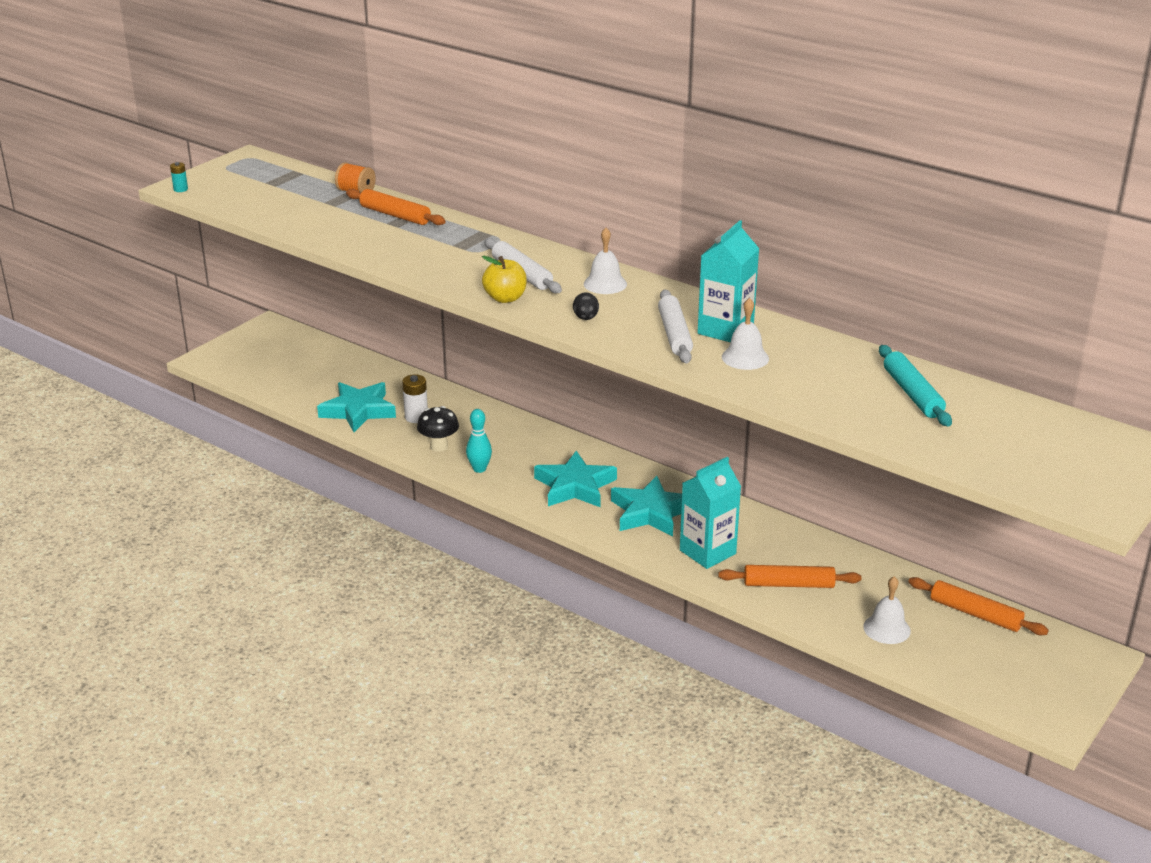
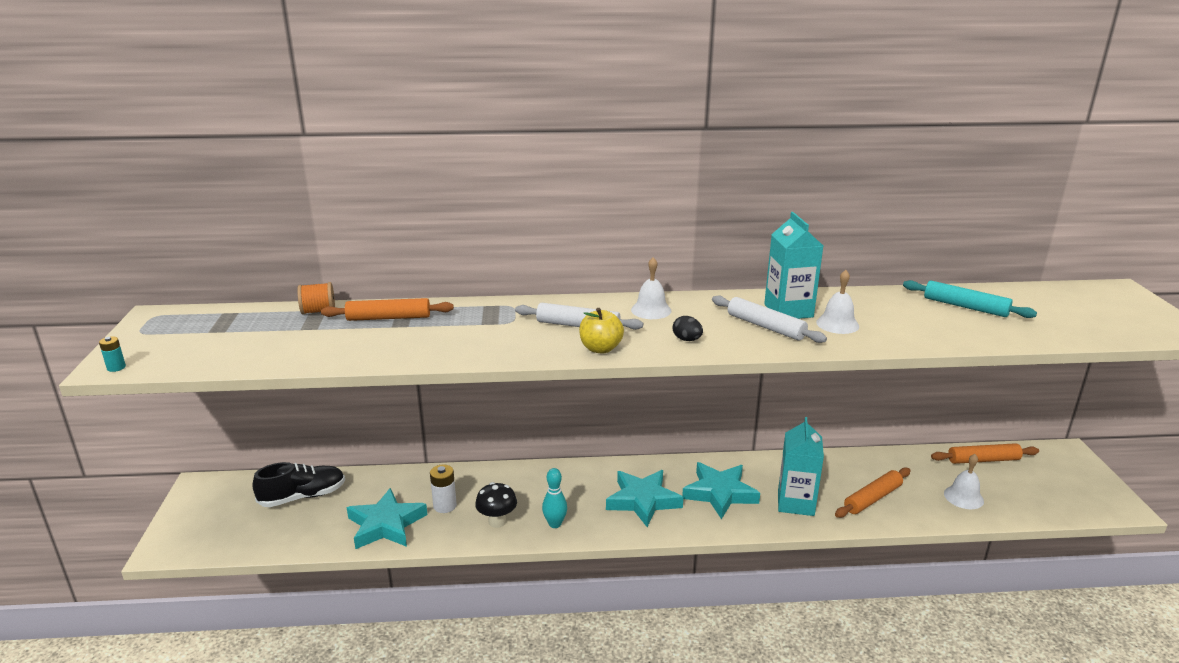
camera: 40 degrees left, 5 degrees down
(327, 364) = (303, 496): none -> black shoe

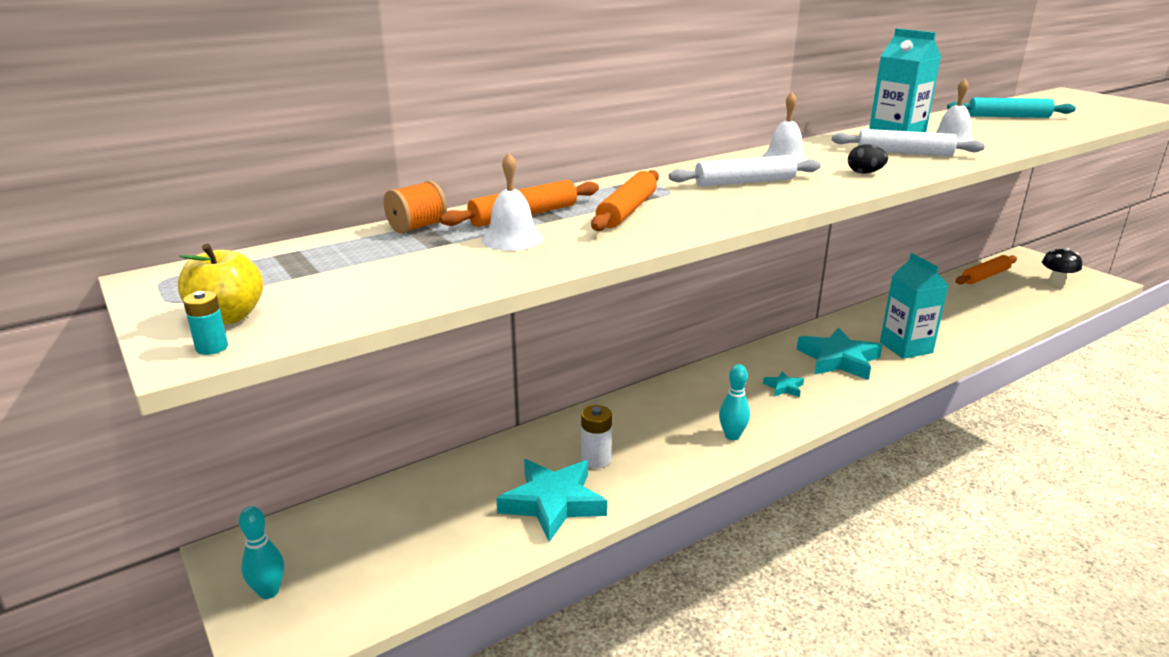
camera: 30 degrees left, 0 degrees up
(193, 516) = (269, 592): none -> turquoise bowling pin
(303, 496) = (406, 511): black shoe -> none
(497, 522) = (672, 454): black mushroom -> black mushroom (1056, 283)
(600, 348) = (806, 194): yellow apple -> yellow apple (227, 317)
(643, 501) = (784, 387): turquoise star -> turquoise star, size x0.46
(872, 498) = (954, 326): orange rolling pin -> orange rolling pin (627, 211)
(963, 497) = (1009, 305): white bell -> white bell (512, 239)

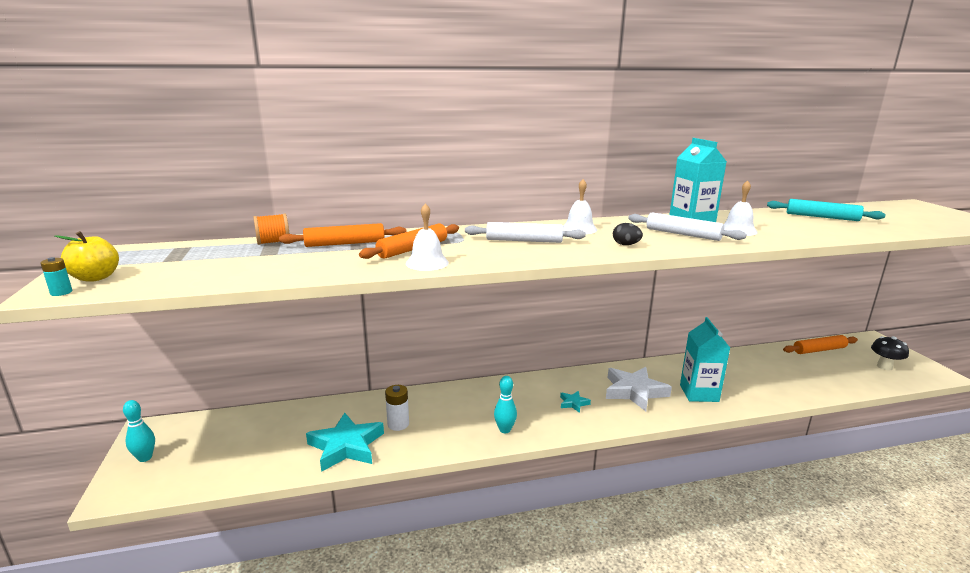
camera: 20 degrees right, 5 degrees down
(512, 239) = (314, 257): white bell -> white bell (427, 263)
(838, 360) = (634, 391): turquoise star -> white star

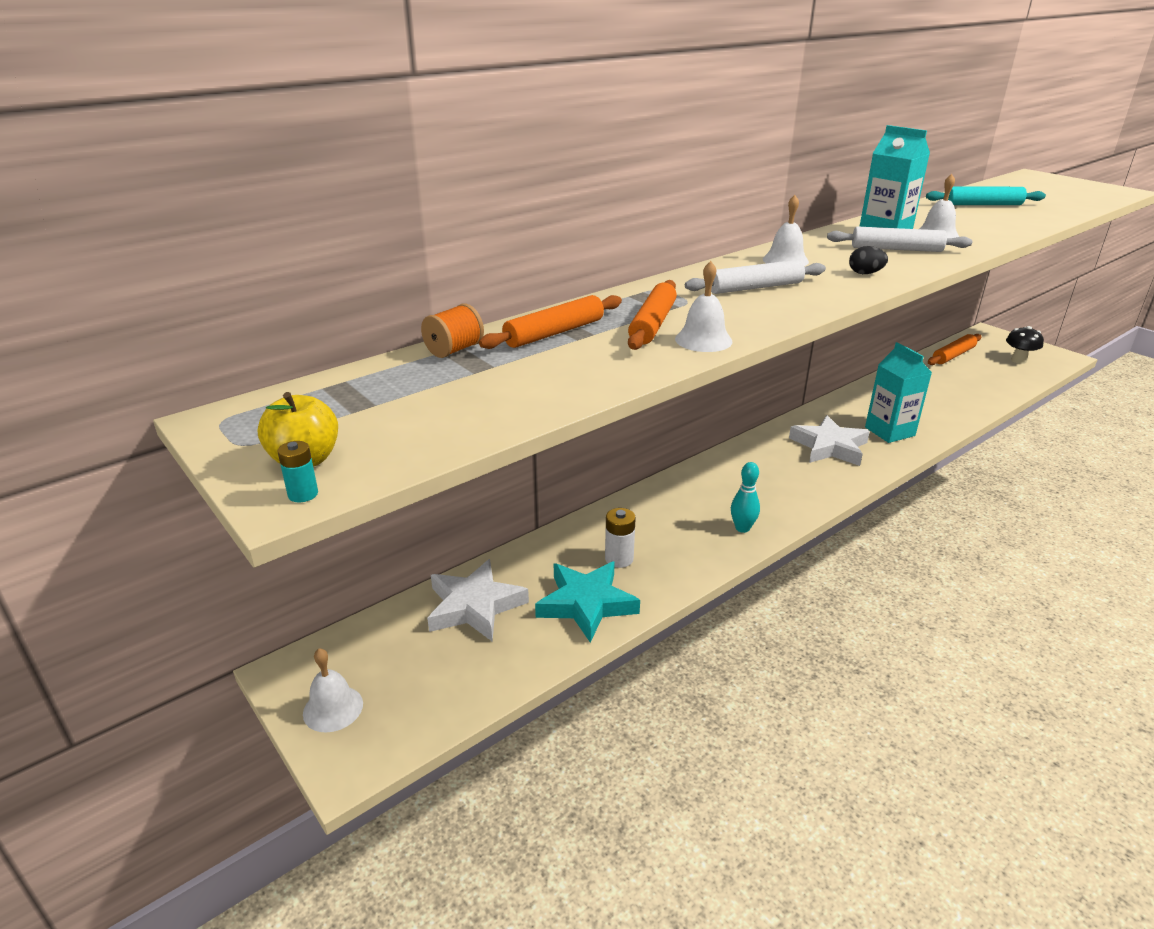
camera: 25 degrees left, 10 degrees up
(145, 458) = (333, 708): turquoise bowling pin -> white bell
(281, 425) = (475, 606): none -> white star
(573, 403) = (783, 477): turquoise star -> none

